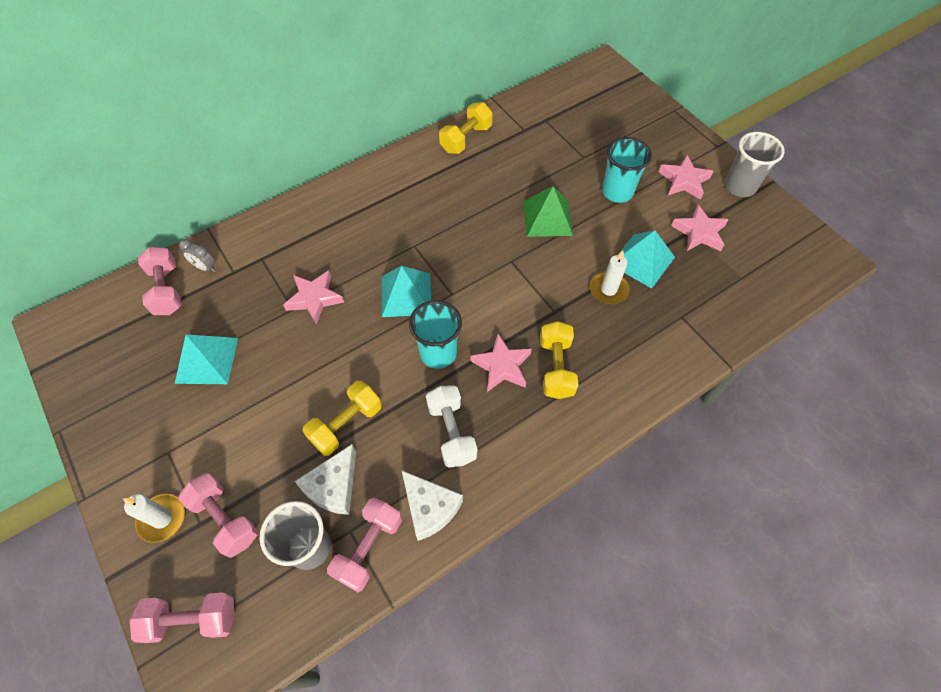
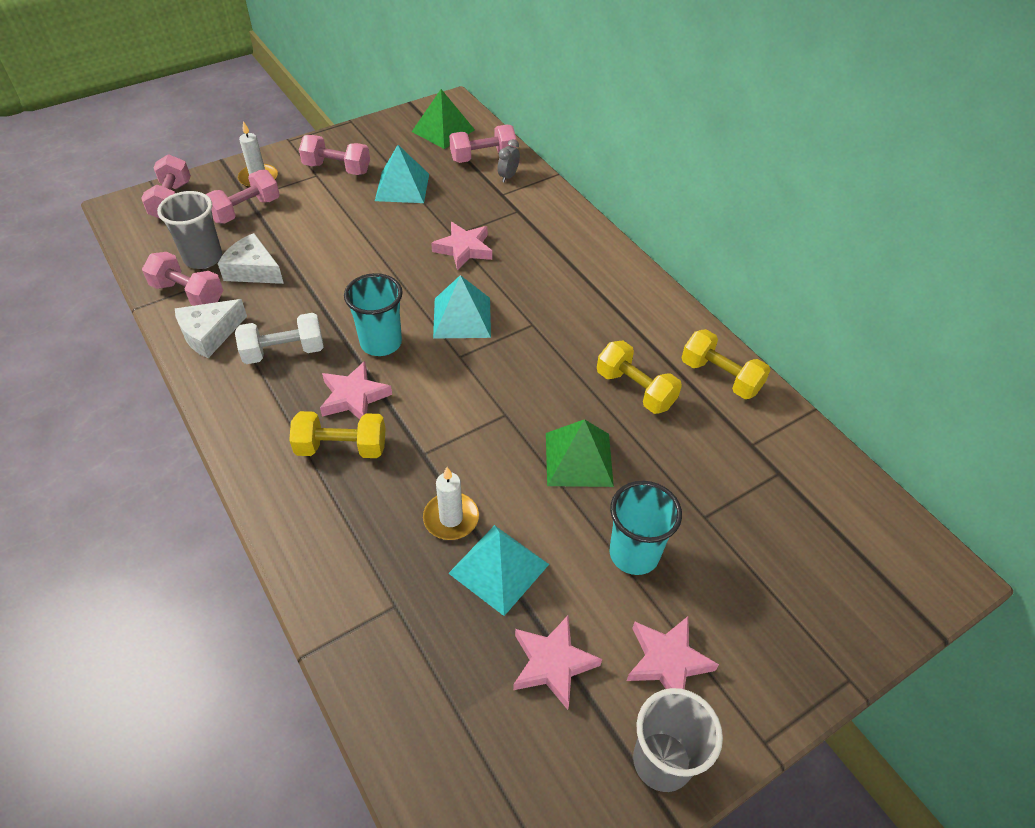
camera: 90 degrees right, 10 degrees down
(106, 330) = (443, 130): none -> green pyramid
(159, 431) = (337, 168): none -> pink dumbbell
(346, 424) = (314, 276): yellow dumbbell -> yellow dumbbell (635, 389)

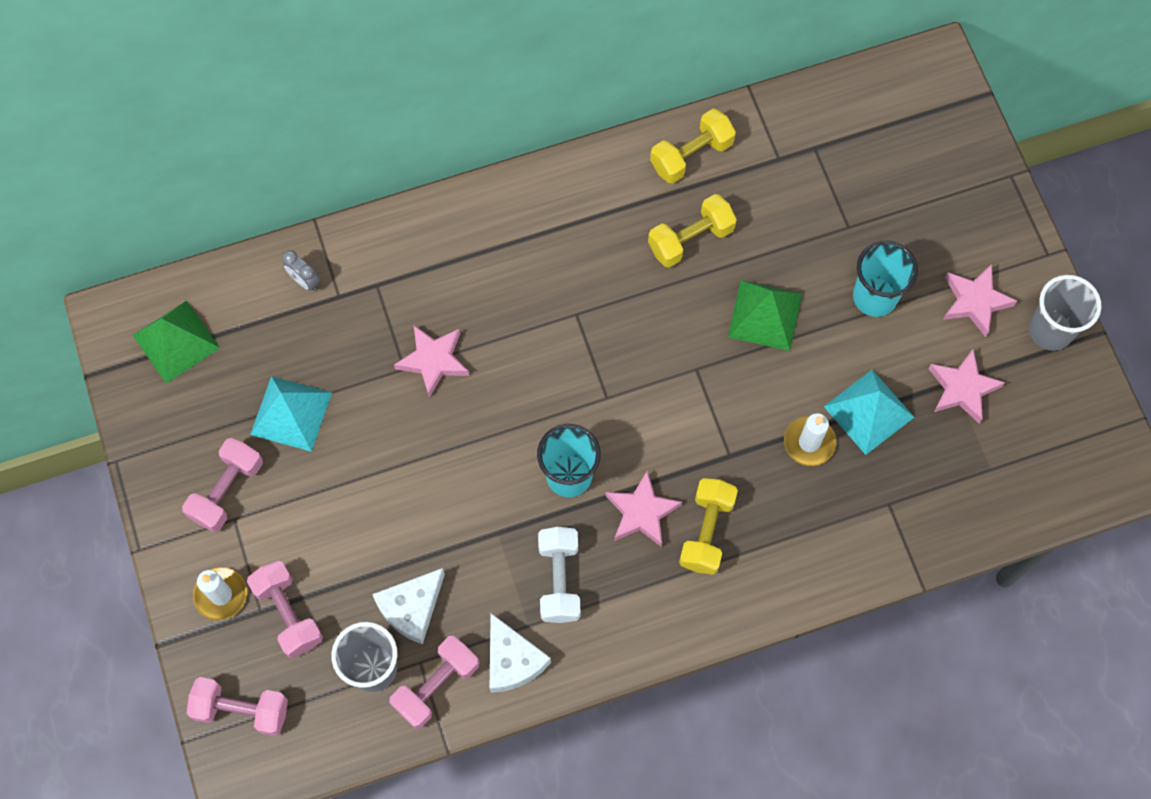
camera: 75 degrees left, 20 degrees up
(462, 317) = (549, 384): turquoise pyramid -> none
(483, 157) = (253, 302): pink dumbbell -> none

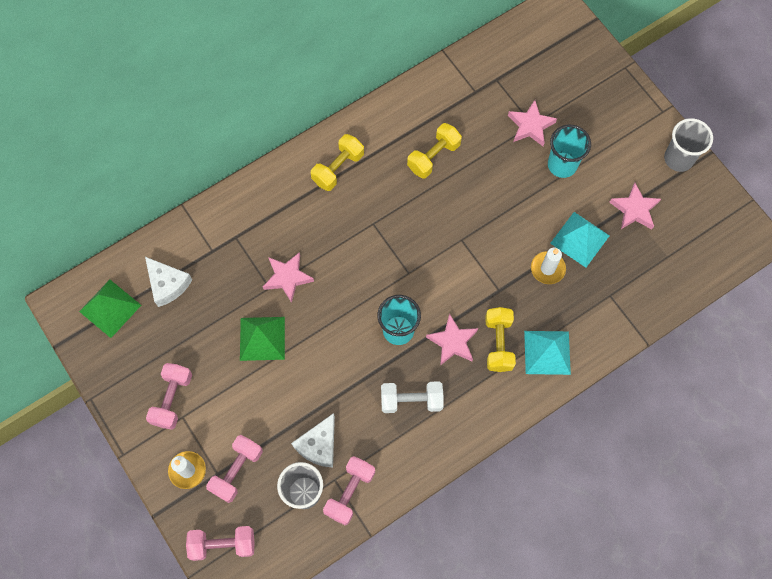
camera: 15 degrees left, 0 degrees up
(288, 613) = (237, 471): pink dumbbell -> pink dumbbell turned 75 degrees clockwise
(291, 413) = (201, 336): turquoise pyramid -> turquoise pyramid (547, 352)
(304, 281) = (186, 246): grey clock -> none
(512, 660) = (396, 462): white cheese -> white cheese (167, 284)
(559, 580) = (411, 400): white dumbbell -> white dumbbell turned 75 degrees counterclockwise
(691, 155) = (418, 103): yellow dumbbell -> yellow dumbbell (338, 168)
(765, 315) = (495, 194): green pyramid -> green pyramid (262, 338)
(975, 301) = (626, 152): pink star -> pink star (530, 126)

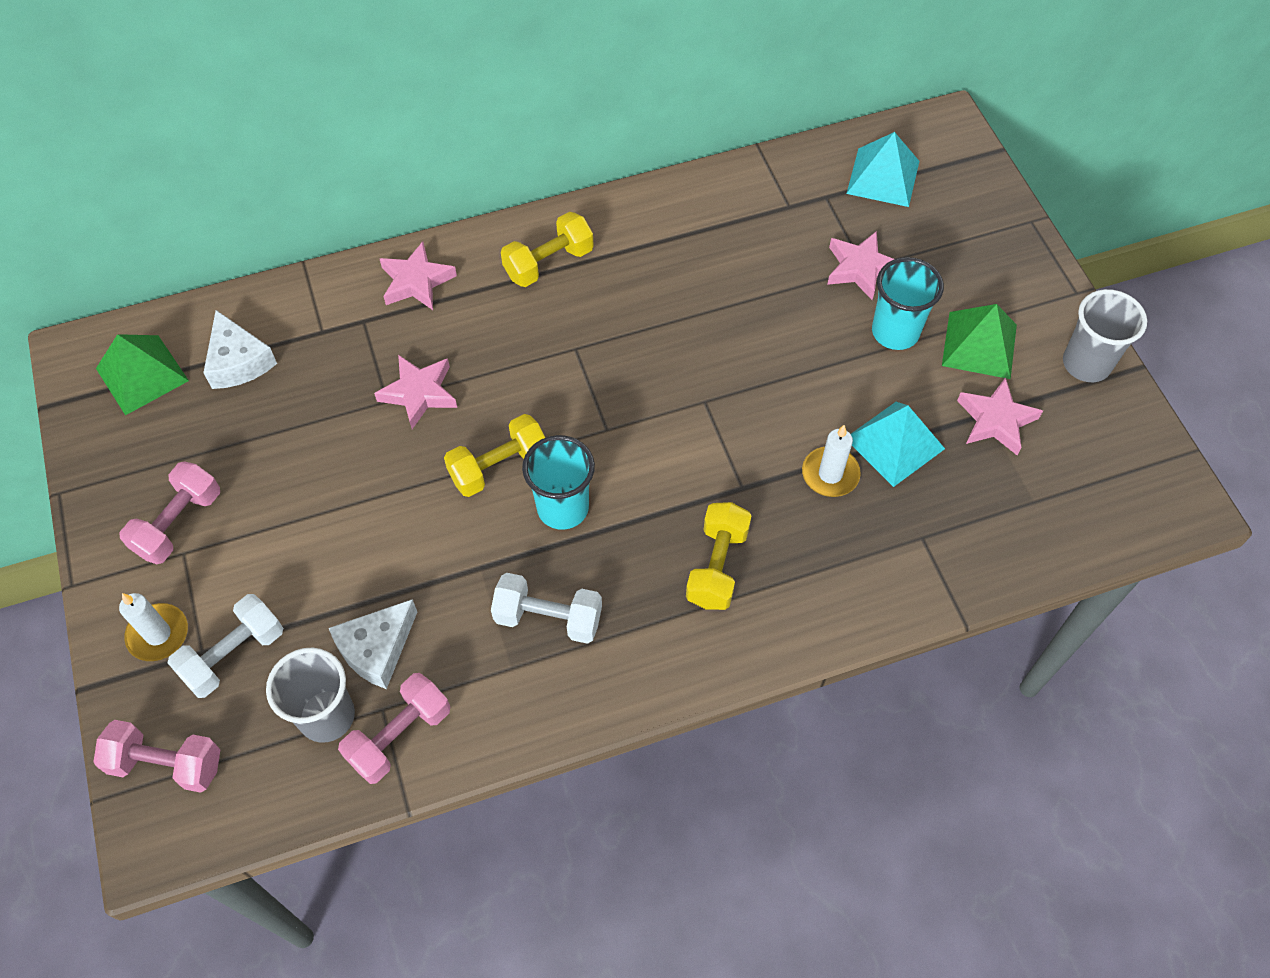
camera: 15 degrees right, 10 degrees down
(237, 471) = (233, 655): pink dumbbell -> white dumbbell
(262, 338) = (348, 469): green pyramid -> green pyramid (979, 344)
(433, 157) = (698, 278): yellow dumbbell -> yellow dumbbell (499, 467)
(452, 342) = (643, 546): pink star -> pink star (416, 281)
(547, 352) = (793, 599): turquoise pyramid -> turquoise pyramid (883, 177)

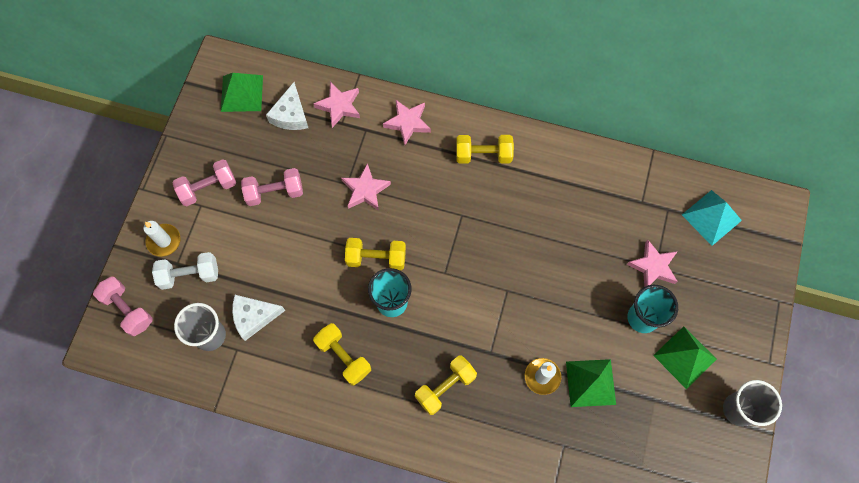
camera: 35 degrees right, 10 degrees up
(399, 736) = (235, 369): pink dumbbell -> pink dumbbell (274, 192)
(548, 618) = (343, 357): white dumbbell -> yellow dumbbell
(895, 443) = (591, 383): turquoise pyramid -> green pyramid
(995, 420) = (658, 407): pink star -> pink star (339, 106)

